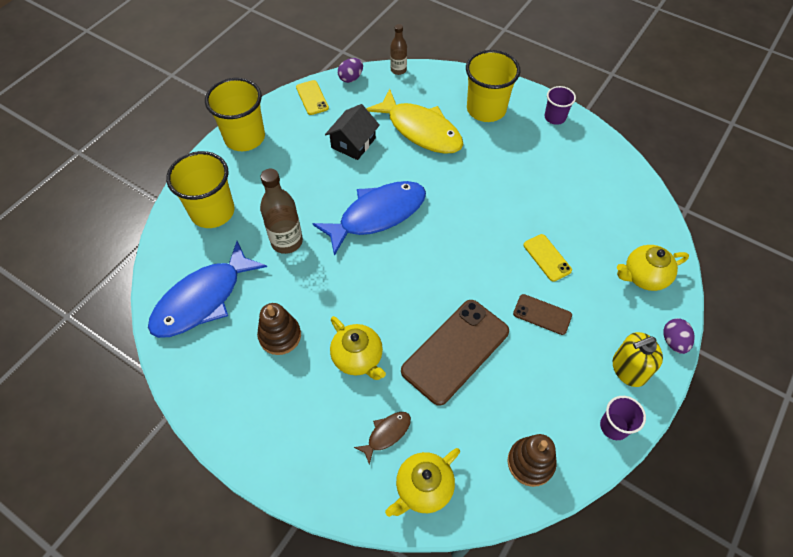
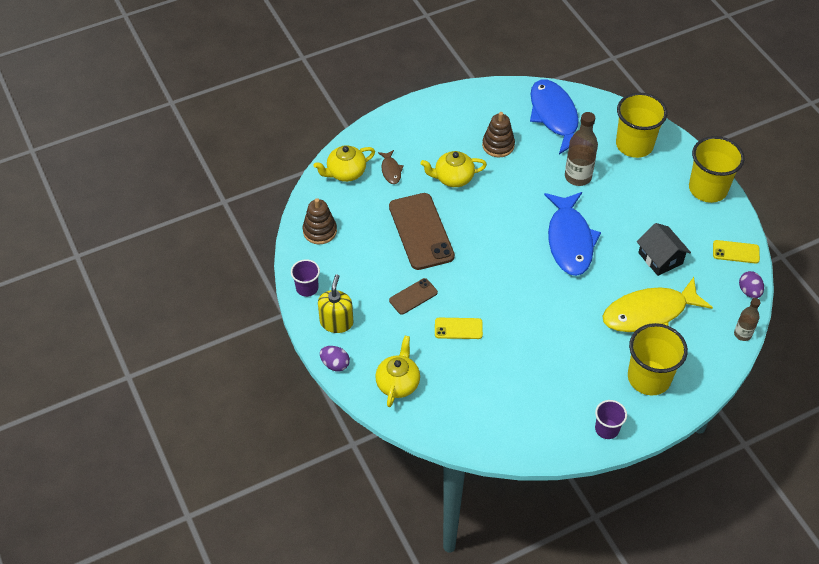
camera: 120 degrees right, 5 degrees down
(423, 488) = (345, 173): yellow teapot -> yellow teapot turned 105 degrees counterclockwise

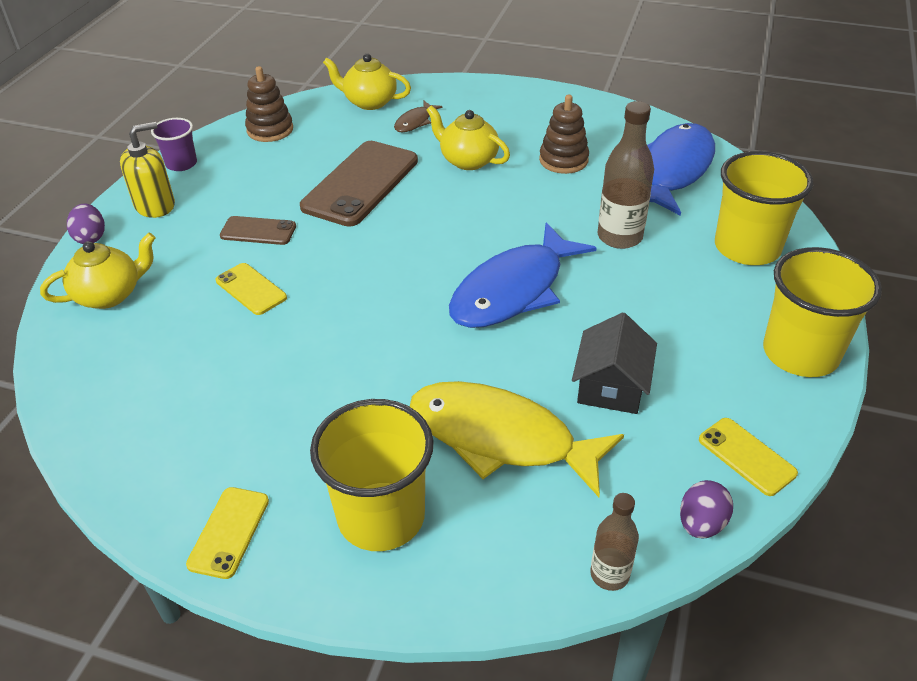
camera: 45 degrees right, 10 degrees down
(607, 429) = (229, 532): purple cup -> yellow phone

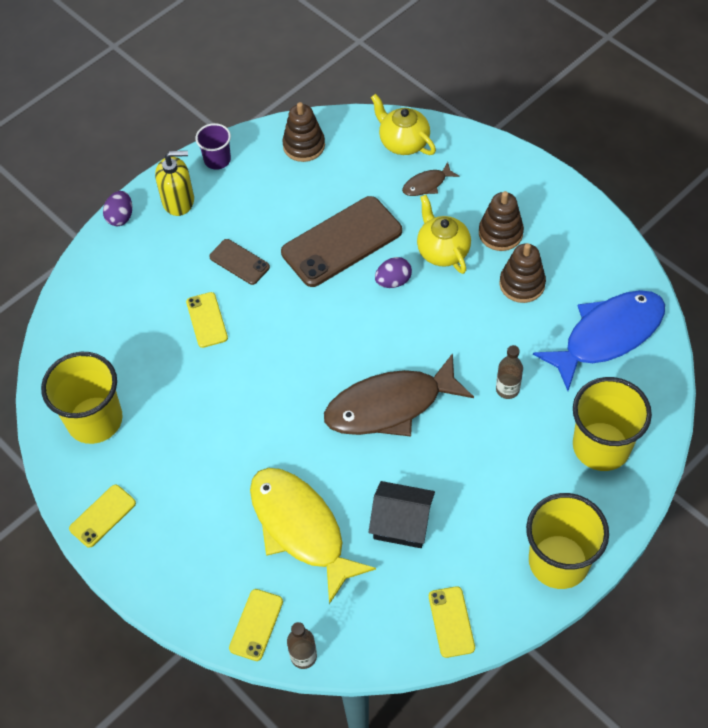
camera: 30 degrees right, 15 degrees up
(110, 295) = (111, 282): yellow teapot -> none
(381, 516) = (194, 549): yellow cup -> yellow cup (95, 420)
(512, 133) = (500, 233): none -> brown stacking toy
(513, 290) = (390, 406): blue fish -> brown fish
(522, 566) = (256, 625): none -> yellow phone
(611, 386) = (401, 523): black house -> black house turned 60 degrees clockwise
(619, 237) = (507, 389): brown bottle -> brown bottle, size x0.60
(701, 524) = (384, 653): purple egg -> purple egg (393, 281)

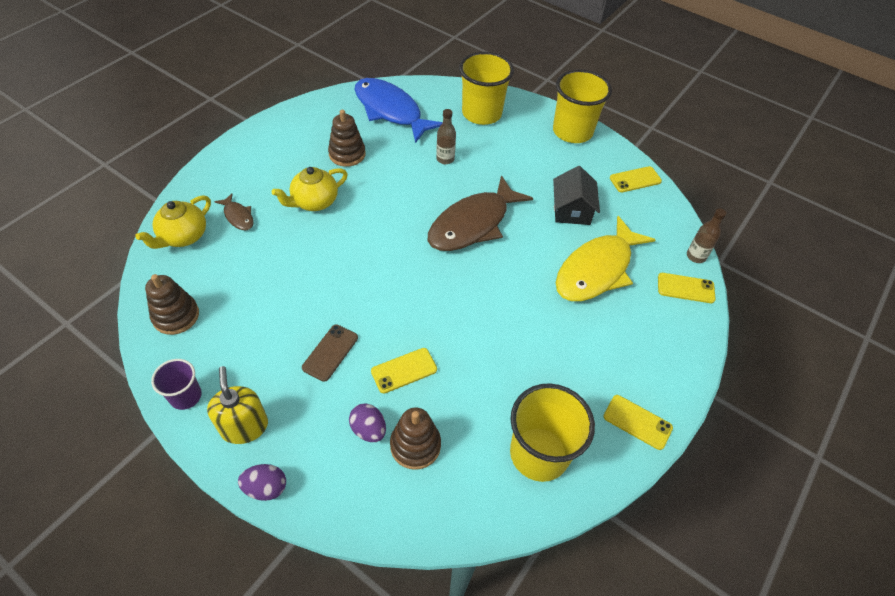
camera: 105 degrees left, 5 degrees down
(342, 242) = (304, 271): brown phone -> none
(390, 406) = (473, 224): brown fish -> brown fish turned 75 degrees clockwise
(393, 281) = (348, 231): purple egg -> purple egg (368, 430)
(500, 233) = (295, 168): brown stacking toy -> brown stacking toy (415, 445)

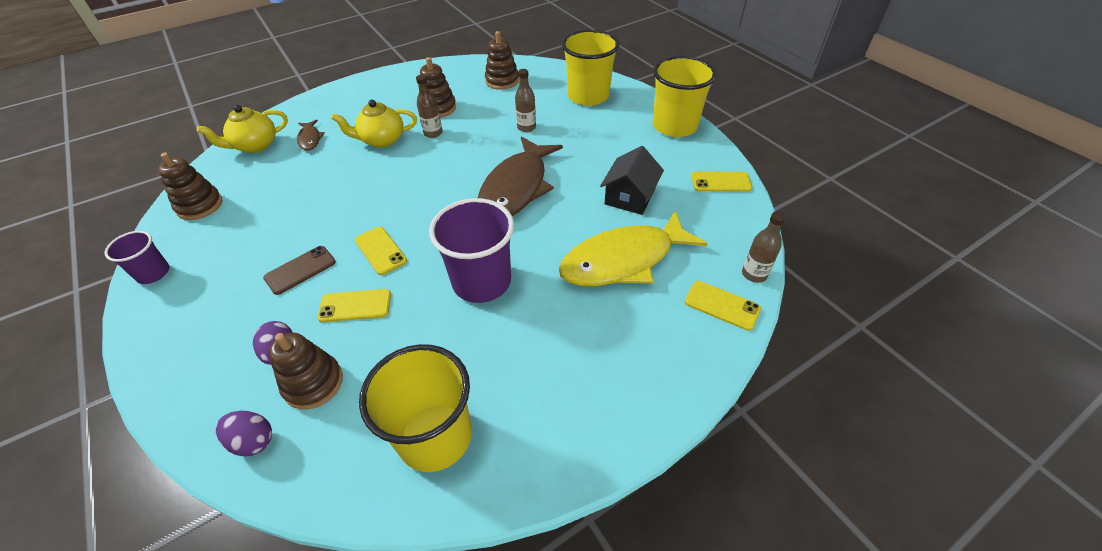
camera: 25 degrees right, 5 degrees down
(244, 426) = (177, 314): yellow soap dispenser -> none
(266, 488) = (150, 377): purple egg -> purple egg (253, 441)
(360, 183) = (433, 133): none -> brown bottle
(390, 111) = (502, 81): blue fish -> brown stacking toy
(473, 224) = (516, 188): brown fish -> brown fish turned 45 degrees counterclockwise
(497, 319) = (481, 282): none -> purple cup
(637, 422) = (574, 440): yellow phone -> yellow phone (380, 250)

